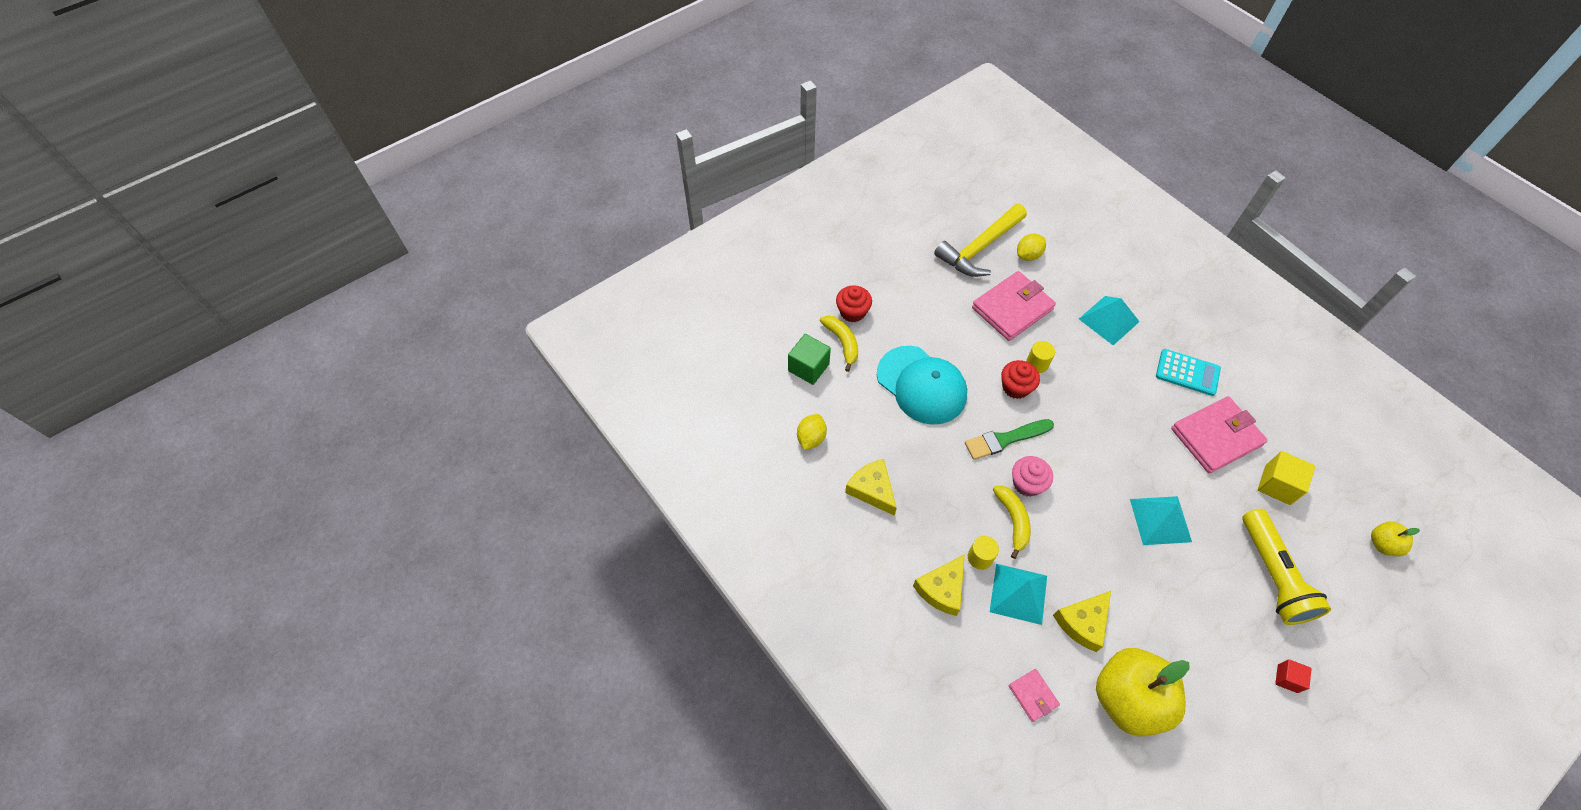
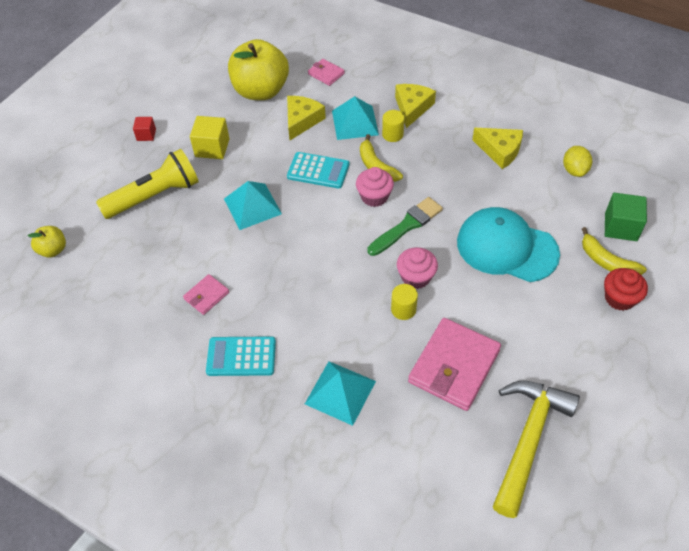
camera: 160 degrees right, 5 degrees down
(1015, 387) = (416, 277): red cupcake -> pink cupcake
(1028, 255) = (464, 452): yellow lemon -> none
(1079, 539) = (318, 171): none -> turquoise calculator
(1216, 437) = (206, 296): pink wallet -> pink wallet, size x0.49
(1272, 575) = (154, 196): yellow flashlight -> yellow flashlight turned 90 degrees clockwise
(1277, 485) = (146, 270): yellow cube -> yellow cube (212, 148)

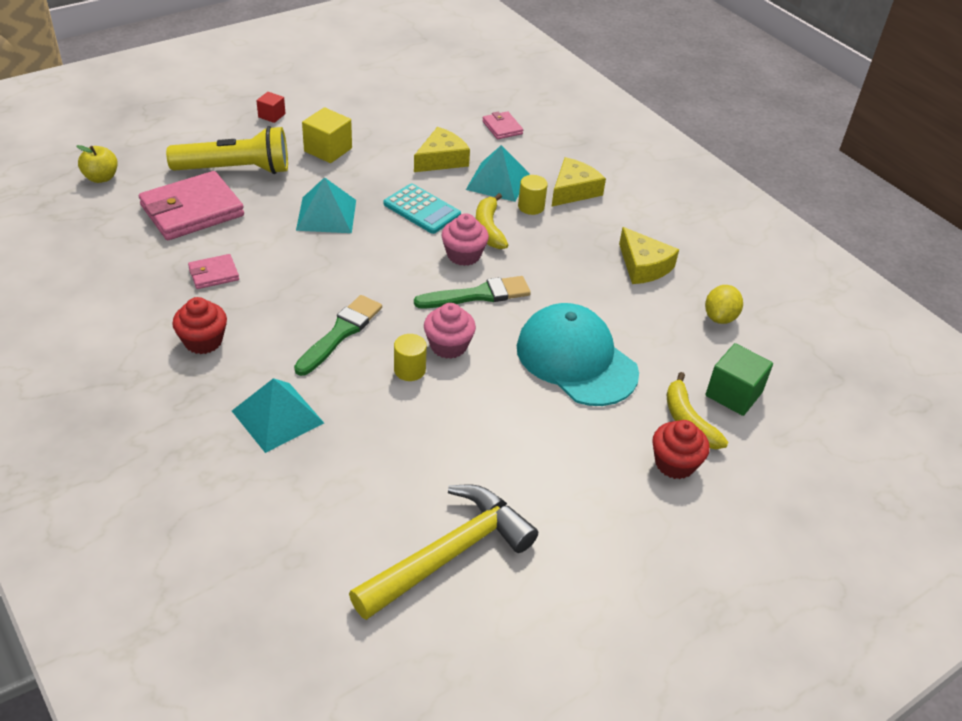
camera: 20 degrees right, 10 degrees down
(241, 356) = (203, 341): turquoise calculator -> red cupcake
(261, 91) = (420, 119): yellow apple -> none
(335, 302) = (340, 333): none -> green brush
(454, 366) = (422, 446): pink wallet -> pink wallet (192, 210)

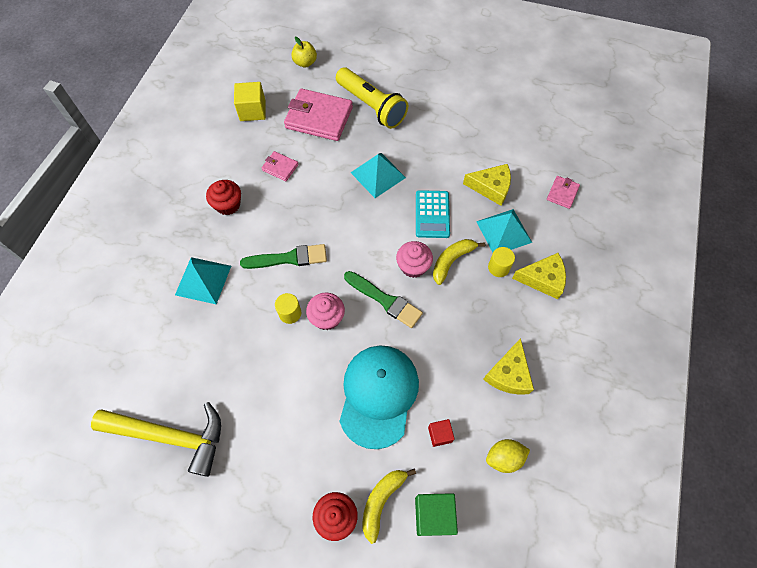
camera: 55 degrees right, 20 degrees up
(271, 115) = (436, 81): red cube -> red cube (440, 434)
(328, 150) = (435, 129): yellow cube -> yellow cube (252, 111)

